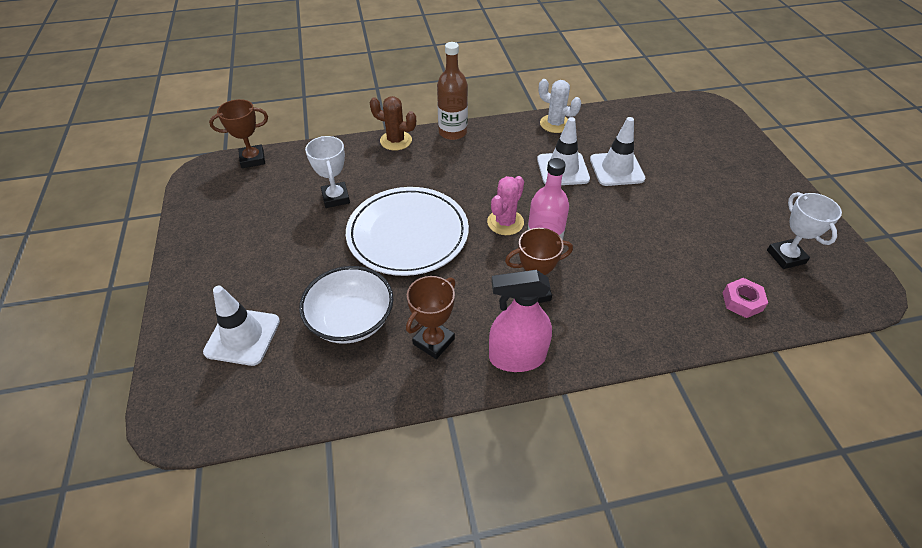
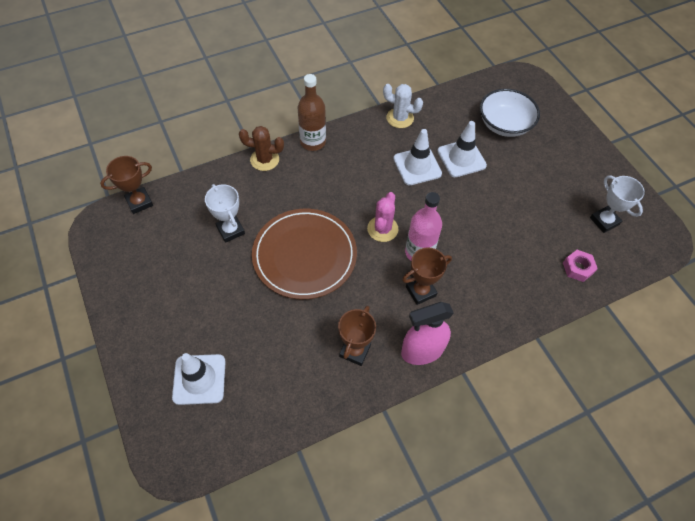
camera: 15 degrees left, 10 degrees up
(351, 320) = (283, 346): white bowl -> white bowl (504, 125)
(408, 234) = (304, 255): white plate -> brown plate

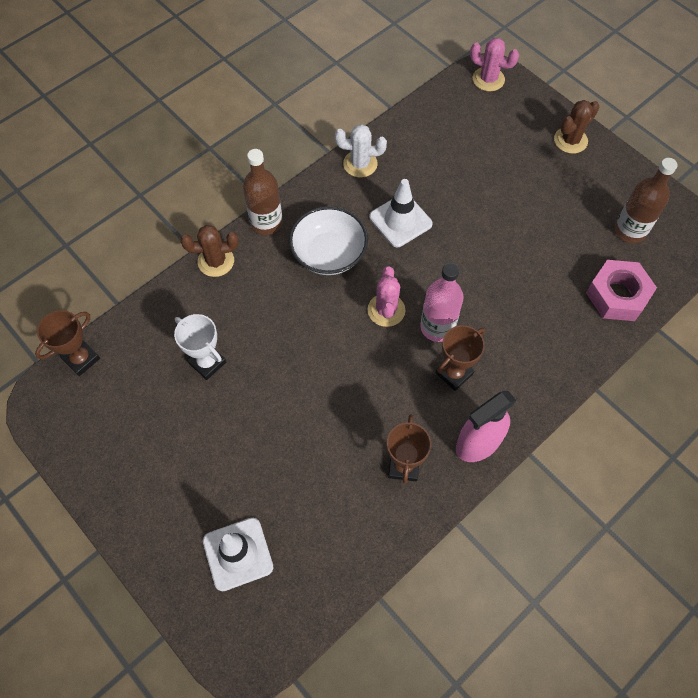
camera: 15 degrees left, 5 degrees up
(304, 255) = (307, 368): brown plate -> none
(461, 158) = (448, 197): white traffic cone -> none
(504, 125) = (484, 140): white bowl -> white bowl (329, 253)
(522, 82) = (488, 79): none -> pink cactus
(575, 141) = (570, 140): none -> brown cactus
(578, 268) = (617, 295): pink nut -> pink nut, size x1.73
(604, 221) = (630, 231): white trophy -> brown bottle

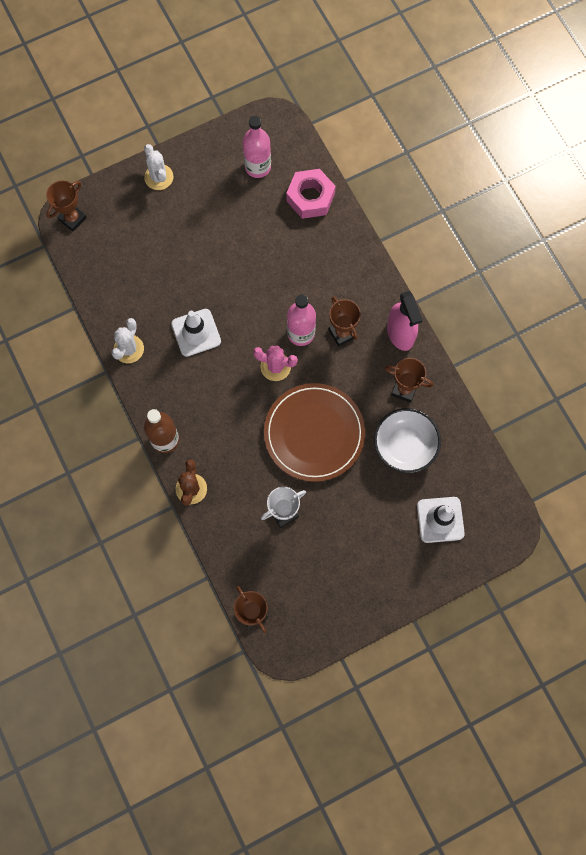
camera: 75 degrees left, 10 degrees up
(315, 372) = (314, 433): none -> brown plate
(329, 253) = (211, 397): white bowl -> white bowl (405, 446)
(488, 79) = (72, 218): pink cactus -> brown trophy
(570, 140) = (159, 177): brown cactus -> white cactus
(630, 231) = (258, 167): brown bottle -> pink bottle

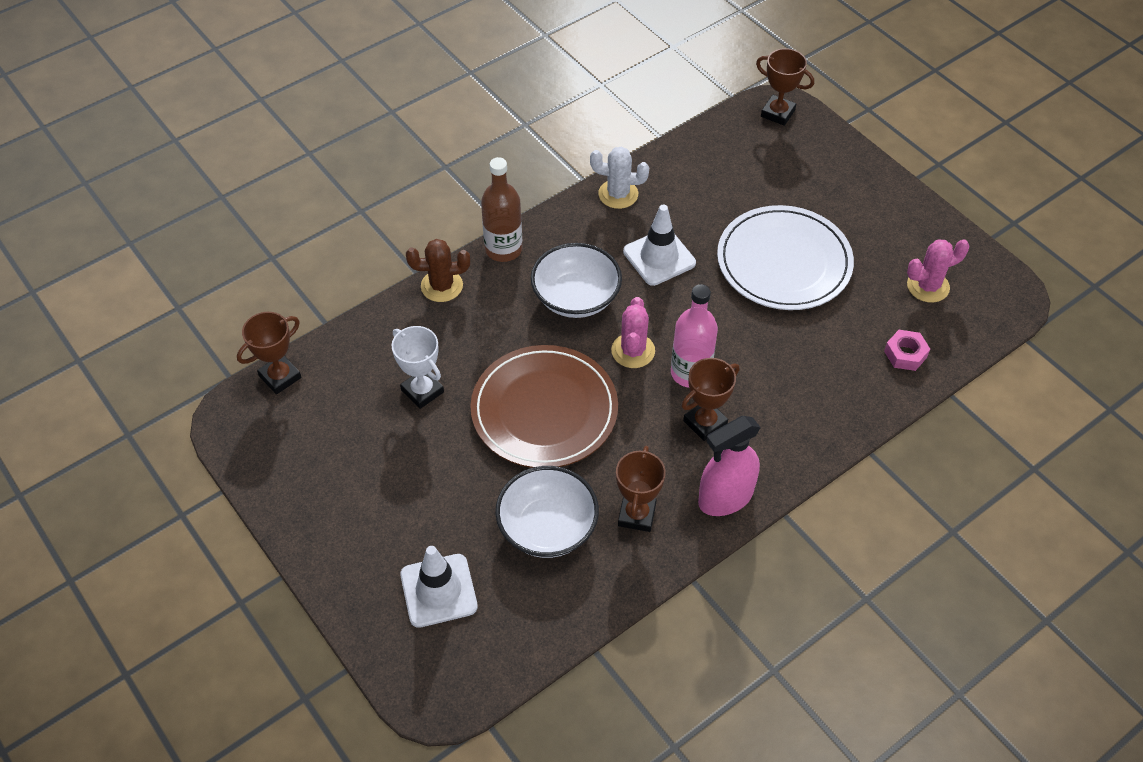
camera: 80 degrees right, 20 degrees down
(159, 177) = (868, 185): white cactus -> none
(217, 251) = (784, 262): none -> white plate
(221, 396) = (576, 297): none -> white bowl
(258, 167) = (928, 286): pink bottle -> pink cactus
(310, 197) = (905, 354): pink nut -> pink nut, size x0.58

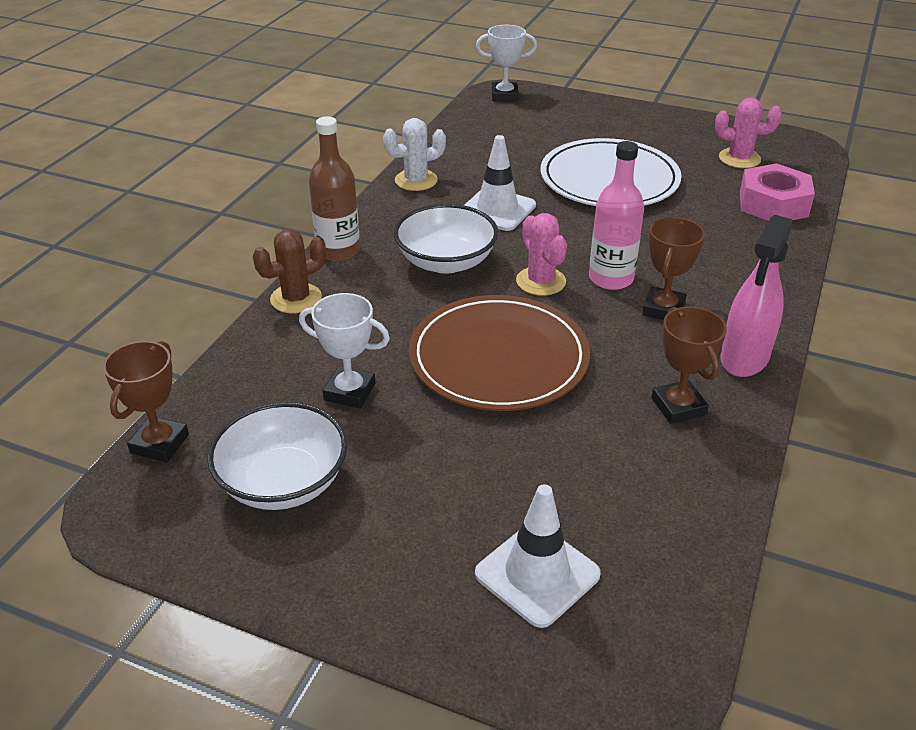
camera: 30 degrees left, 15 degrees down
(547, 527) = (600, 456): white bowl -> white bowl (283, 482)
(777, 113) = (504, 96): brown trophy -> white trophy
(905, 354) = (773, 204): pink nut -> pink nut, size x1.73
(928, 286) = (739, 159): pink cactus -> pink cactus turned 60 degrees clockwise

